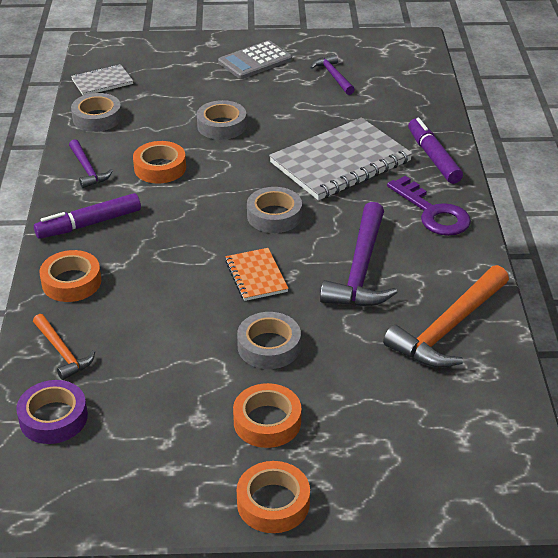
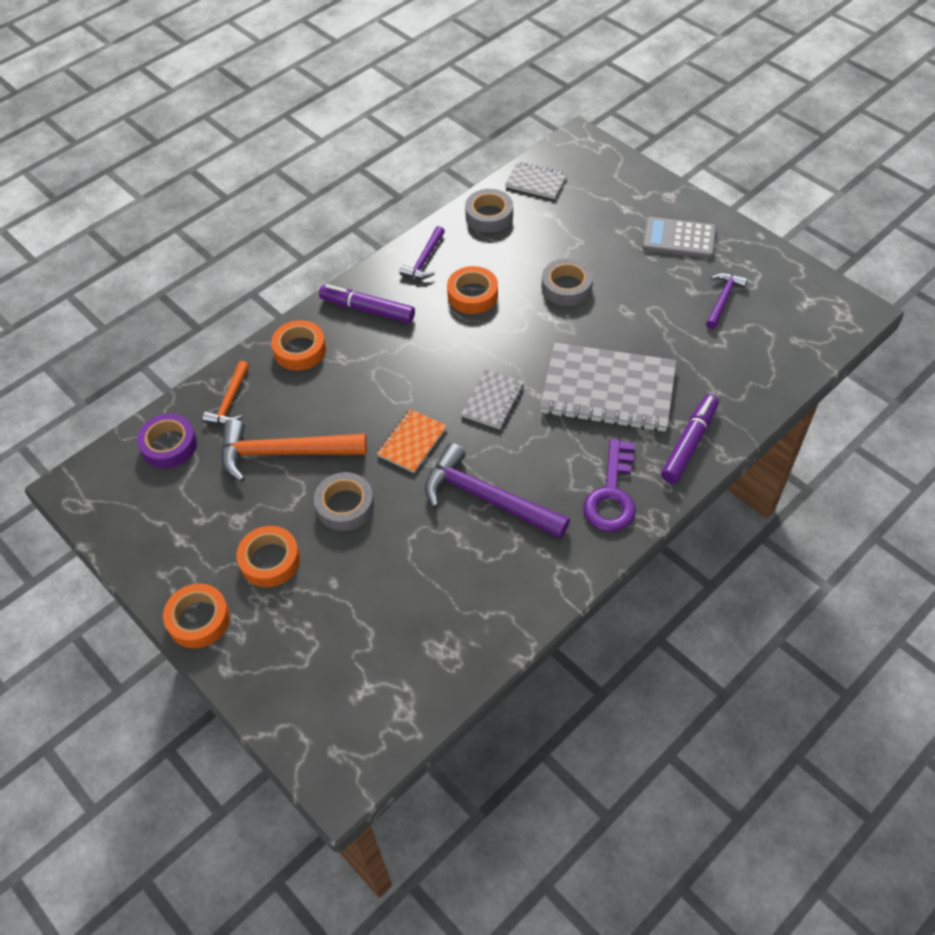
camera: 50 degrees right, 15 degrees up
(274, 216) = (492, 400): grey tape -> grey notebook
(360, 269) = (487, 498): purple hammer -> purple hammer turned 60 degrees clockwise
(448, 328) = (476, 601): orange hammer -> orange hammer (283, 452)

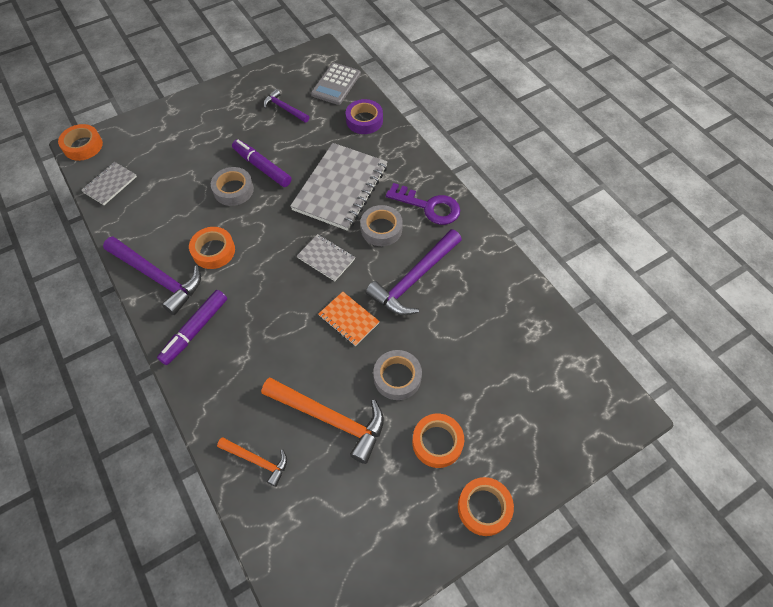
camera: 80 degrees left, 5 degrees up
(169, 445) = (291, 523): purple tape -> purple tape (364, 120)
(283, 452) = (330, 419): orange hammer -> orange hammer turned 75 degrees counterclockwise
(300, 350) = (219, 392): orange tape -> orange tape (83, 146)
(424, 260) = (158, 278): purple hammer -> purple hammer, size x1.80
(489, 215) = (131, 223): grey tape -> grey tape (381, 229)
(679, 239) = (217, 116): grey calculator -> grey calculator (336, 84)
(689, 443) = (399, 157): purple marker -> purple marker (262, 167)

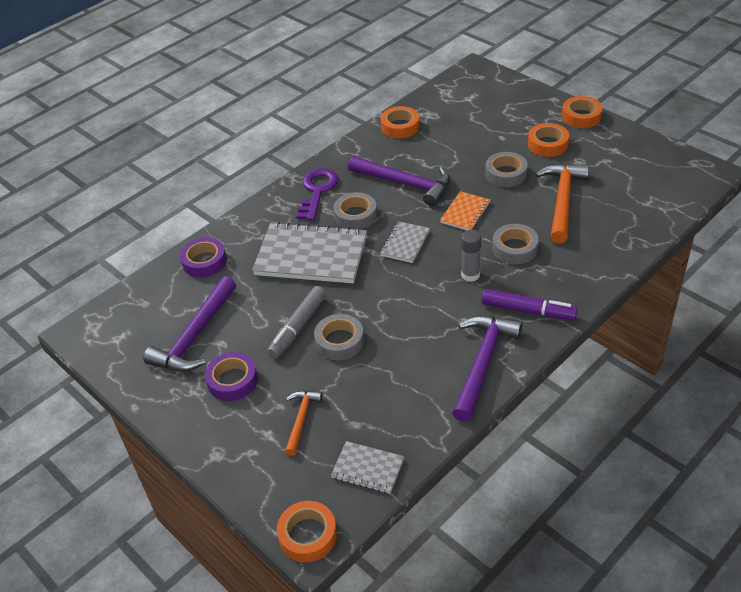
camera: 100 degrees left, 15 degrees down
(213, 251) = (430, 329): orange tape -> orange tape (400, 126)
(230, 124) = (232, 381): none -> purple tape
(257, 461) = (622, 231): orange hammer -> orange hammer (301, 419)
(261, 298) = (470, 275): none -> grey glue stick
(262, 167) = (298, 327): purple marker -> grey marker
(278, 346) = (515, 248): none -> grey tape
(284, 108) = (195, 336): purple hammer -> purple hammer, size x1.80
(336, 84) = (144, 300): grey calculator -> none

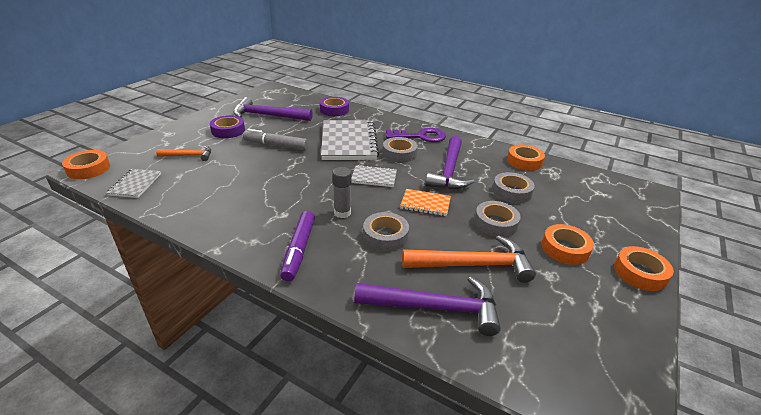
camera: 70 degrees right, 10 degrees down
(339, 341) = (261, 161): grey tape -> grey tape (511, 192)
(483, 363) = (232, 228): purple hammer -> purple hammer (435, 308)

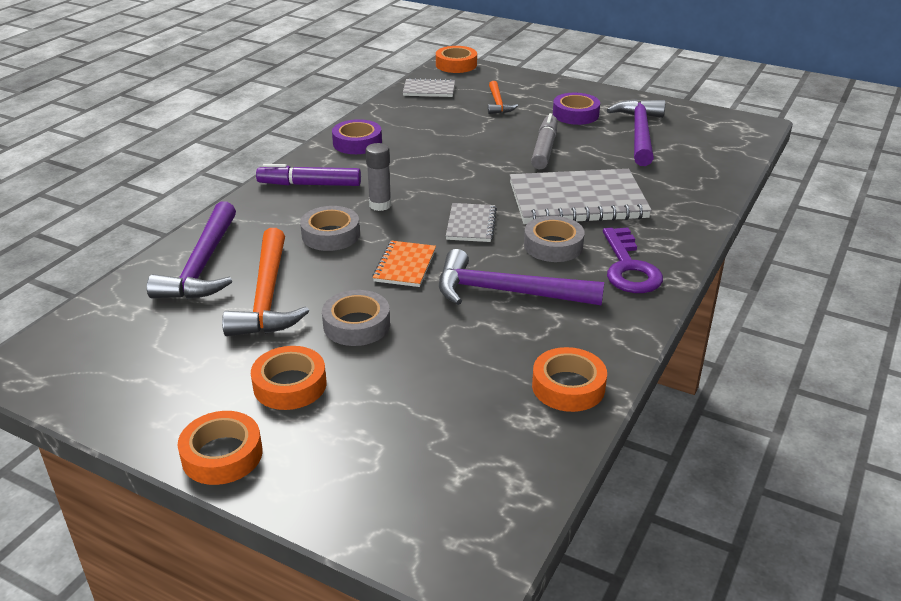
camera: 90 degrees right, 0 degrees up
(334, 110) = (696, 182): purple tape -> purple tape (357, 143)
(511, 192) = (448, 353): grey tape -> none

